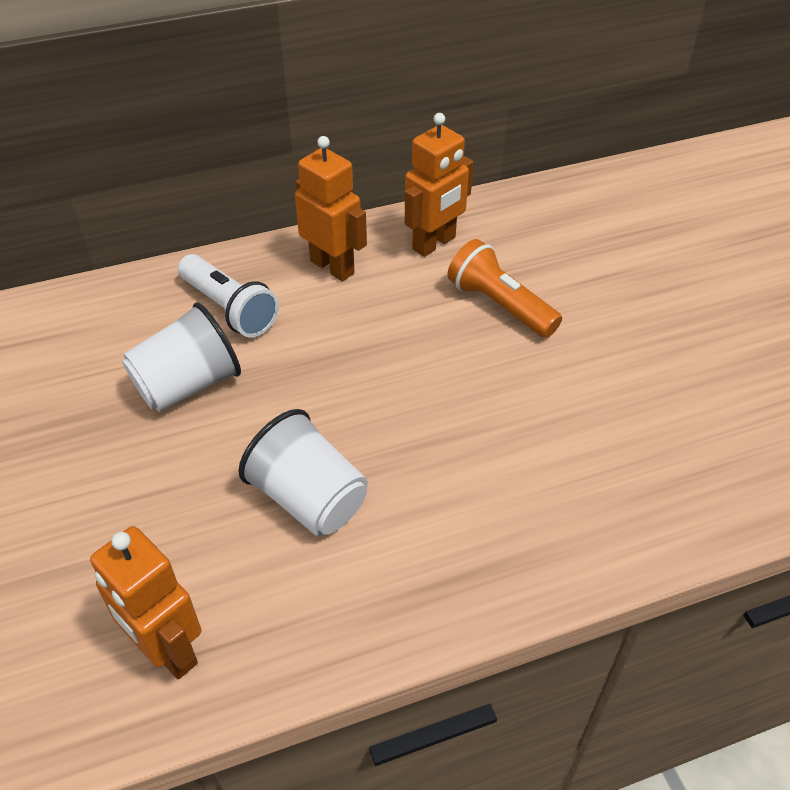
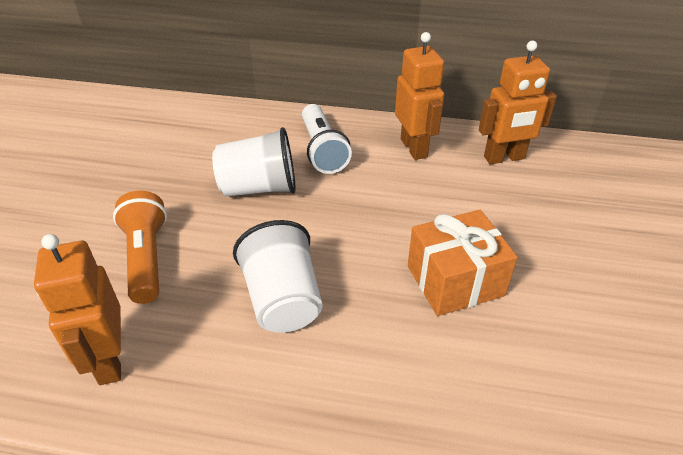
camera: 30 degrees right, 5 degrees down
(466, 401) = (455, 281): none -> orange gift
(500, 305) = (531, 220): orange flashlight -> orange flashlight (146, 258)

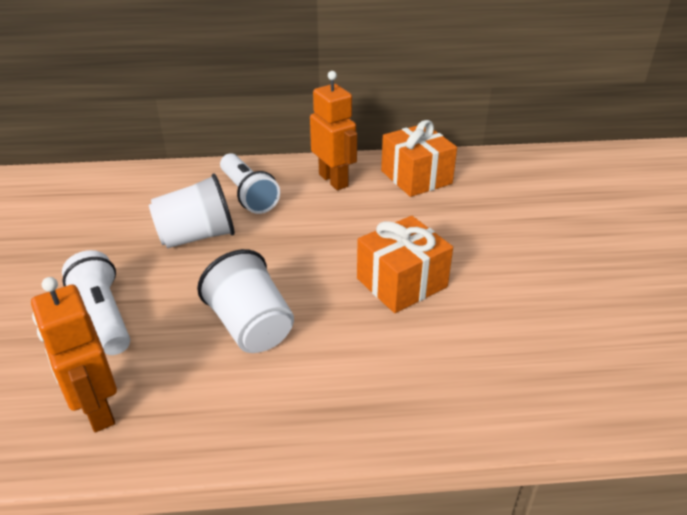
camera: 15 degrees left, 5 degrees down
(146, 258) = (104, 316): orange flashlight -> white flashlight
(504, 158) = (416, 177): orange robot -> orange gift

